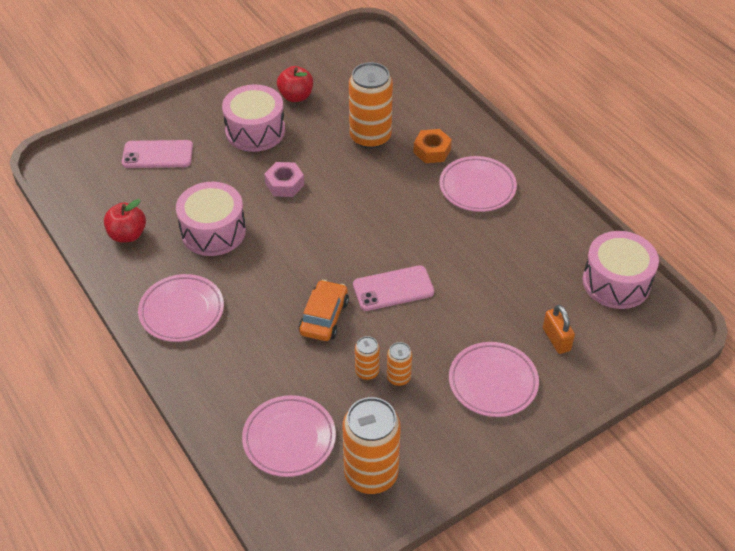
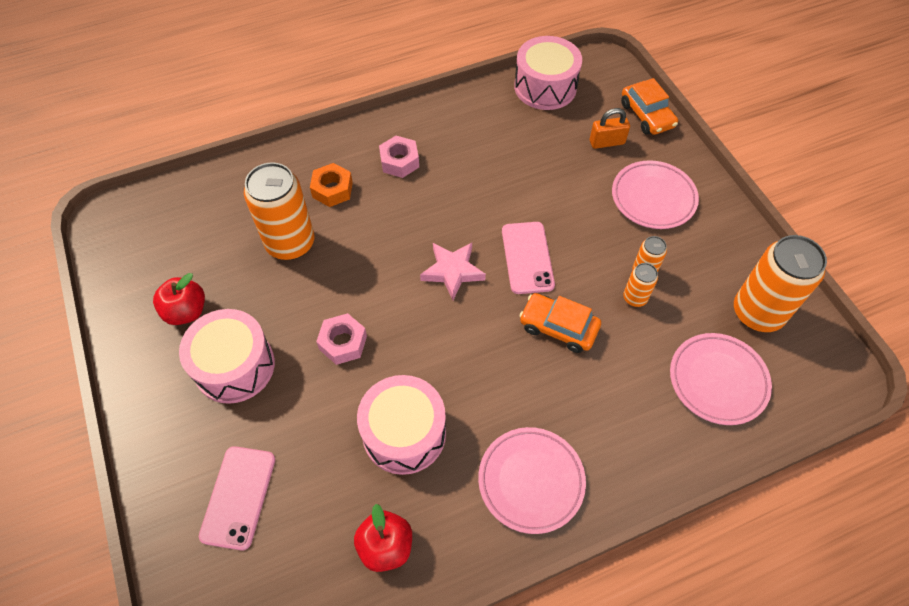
camera: 80 degrees left, 10 degrees up
(366, 239) = (452, 271): none -> pink star
(477, 187) = (399, 161): pink plate -> pink nut
(609, 373) = (647, 115): none -> orange car

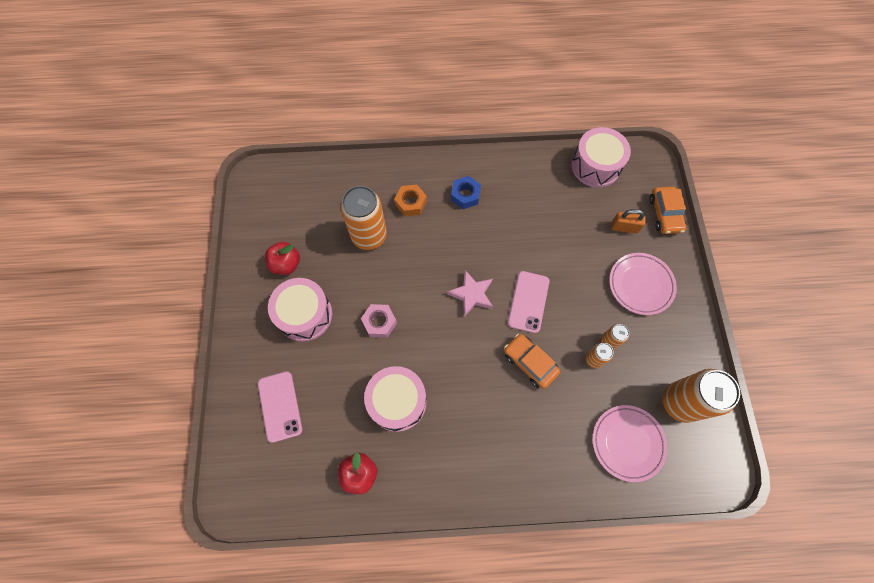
camera: 20 degrees right, 10 degrees up
(238, 497) = (280, 406): pink phone -> pink phone turned 45 degrees counterclockwise
(399, 161) = (465, 195): pink nut -> blue nut
(531, 481) = (468, 466): pink plate -> none

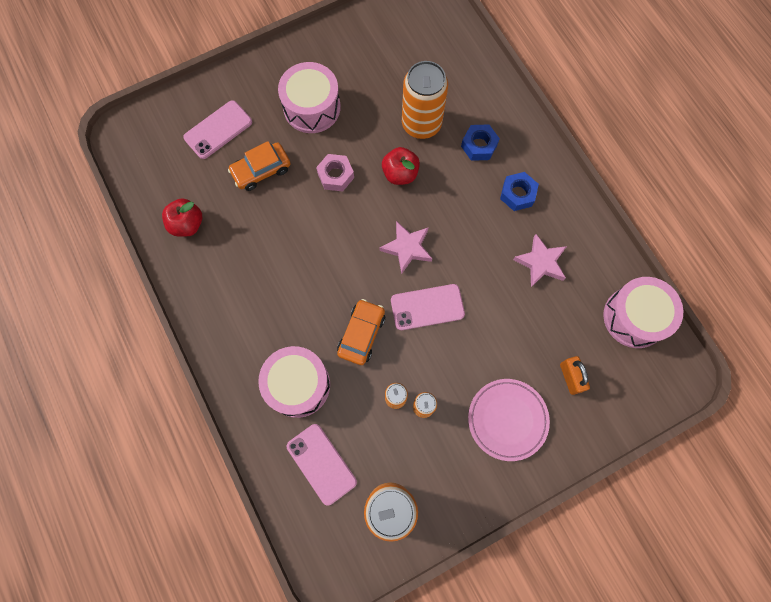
camera: 65 degrees right, 5 degrees up
(286, 264) = (353, 67): red apple -> red apple (400, 174)
(397, 401) = (266, 227): pink drum -> pink drum (298, 385)
(411, 203) = (479, 145): orange nut -> blue nut
(527, 205) = (540, 262): none -> pink star
(627, 443) = (321, 464): pink plate -> pink phone
(665, 214) = (614, 418): orange car -> orange car (261, 170)

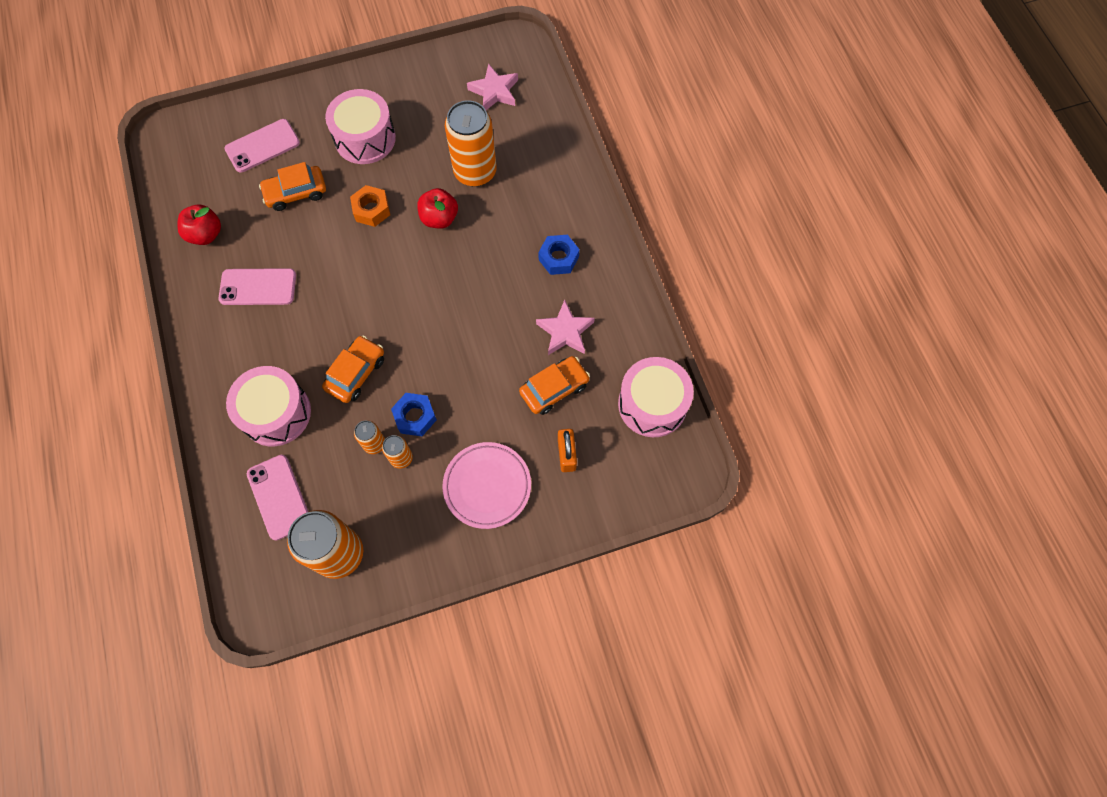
camera: 10 degrees right, 5 degrees down
(335, 175) = (371, 210): pink nut -> orange nut
(407, 248) = (427, 294): pink star -> pink star (494, 91)
(427, 307) = (432, 357): pink phone -> pink phone (258, 287)
(479, 145) = (530, 203): blue nut -> blue nut (415, 417)
(544, 318) = (554, 388): none -> orange car

